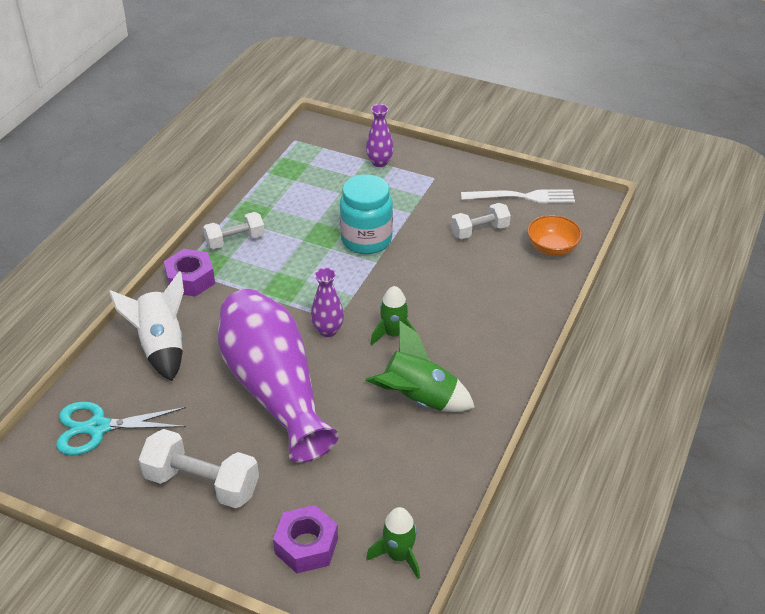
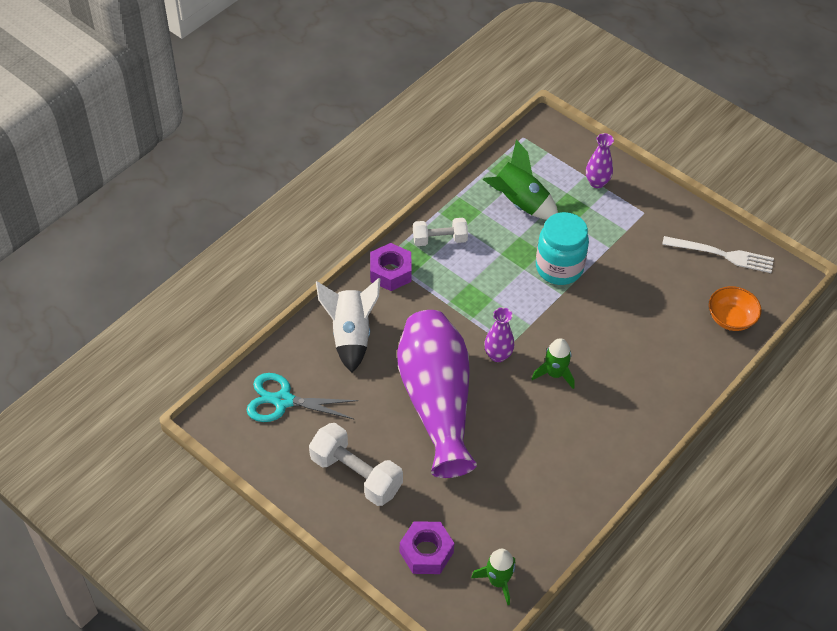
camera: 15 degrees right, 10 degrees up
(418, 399) = (557, 444): green rocket -> green rocket (519, 203)
(479, 231) = (668, 283): white dumbbell -> none

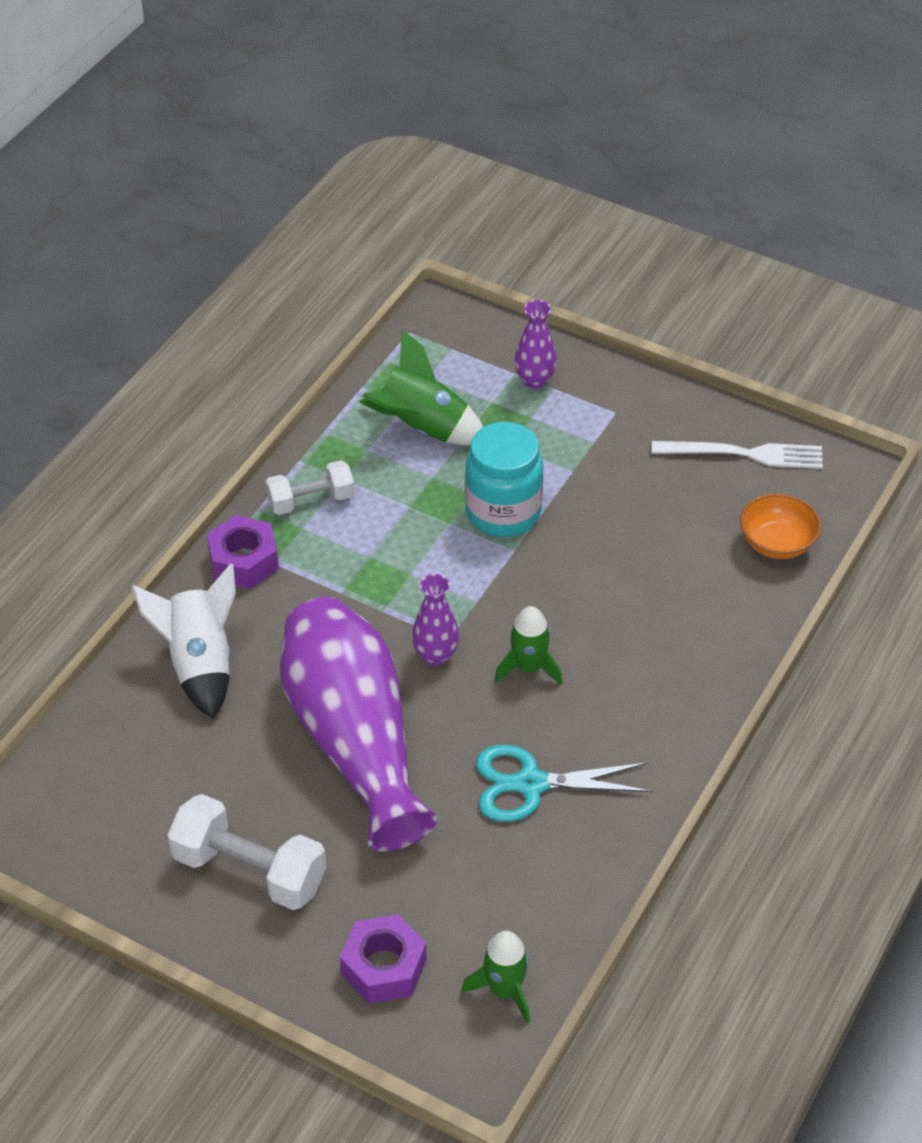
camera: 10 degrees left, 5 degrees down
(283, 401) = (111, 780): turquoise scissors -> turquoise scissors (530, 784)

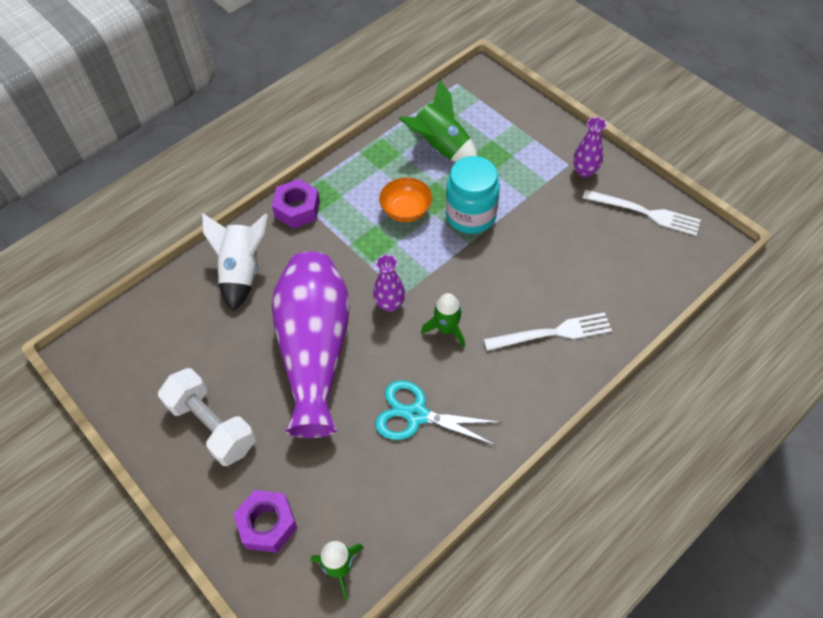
camera: 20 degrees right, 10 degrees up
(311, 501) = (354, 179): white dumbbell -> none
(535, 380) = (524, 131): purple vase -> purple vase (584, 171)
(675, 637) = (552, 333): none -> white fork
(777, 543) = (646, 282): orange bowl -> orange bowl (406, 210)

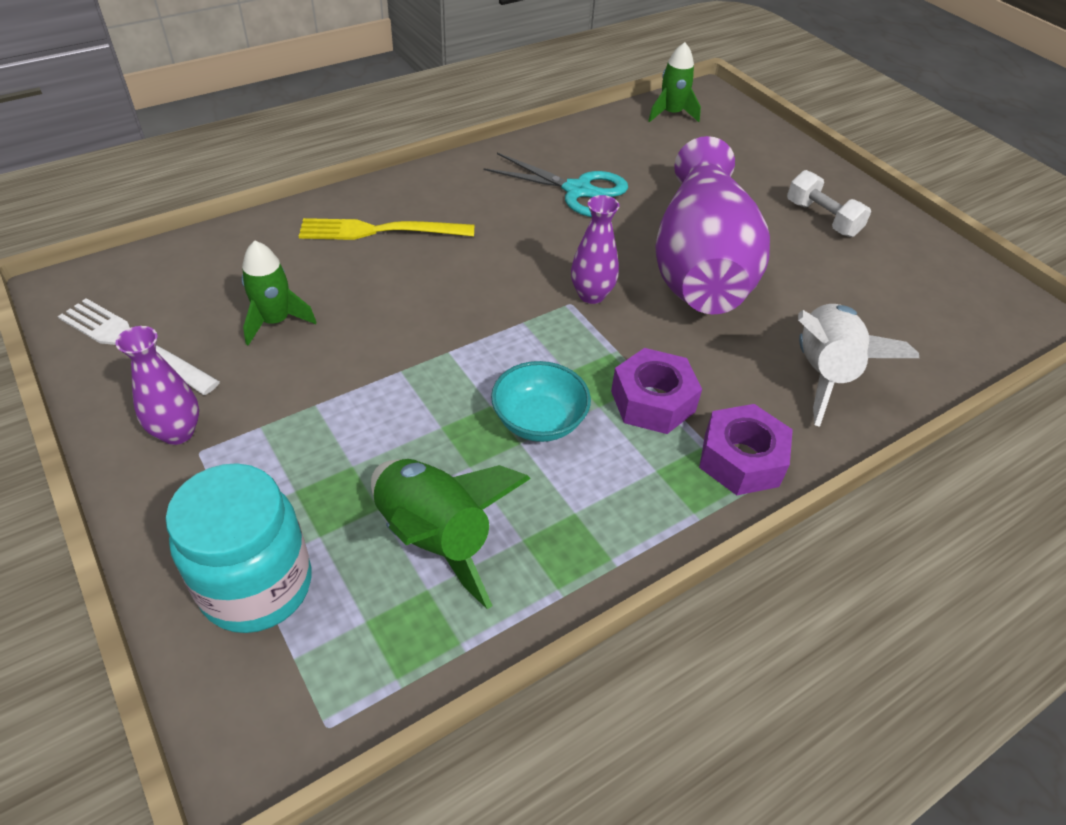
camera: 175 degrees left, 10 degrees down
(212, 425) = (822, 219): white dumbbell -> white dumbbell, size x0.64
(267, 524) = (744, 145): purple nut -> purple nut (652, 401)
(406, 210) = (539, 421): orange bowl -> turquoise bowl
(447, 329) = (518, 256): green rocket -> green rocket (275, 321)
(470, 216) = (427, 392): turquoise jar -> turquoise jar (257, 586)
(552, 333) = (380, 231): white fork -> yellow fork

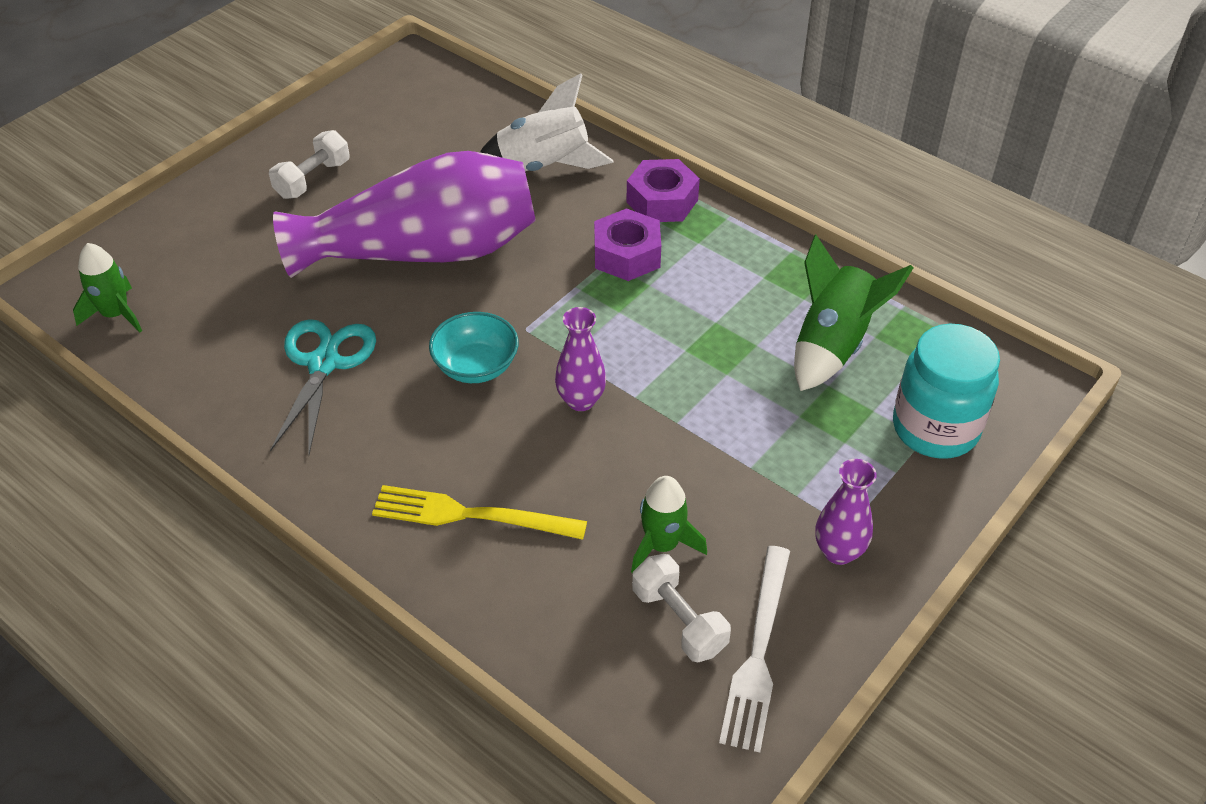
camera: 105 degrees left, 0 degrees up
(200, 310) = (679, 620): none -> white dumbbell
(380, 231) = (470, 515): yellow fork -> yellow fork turned 120 degrees clockwise
(539, 421) = (686, 316): turquoise bowl -> turquoise bowl (476, 366)
(591, 295) = (506, 317): purple vase -> purple vase (581, 400)

